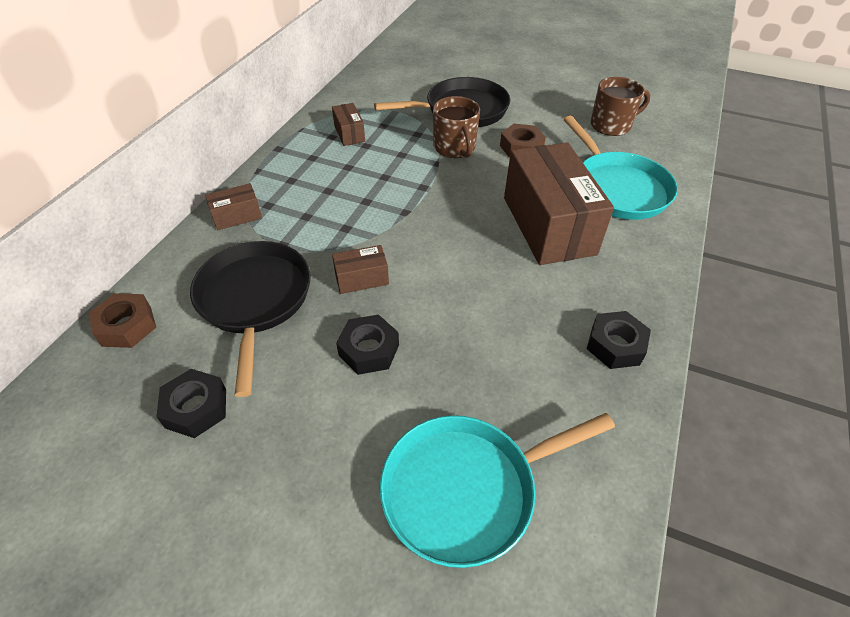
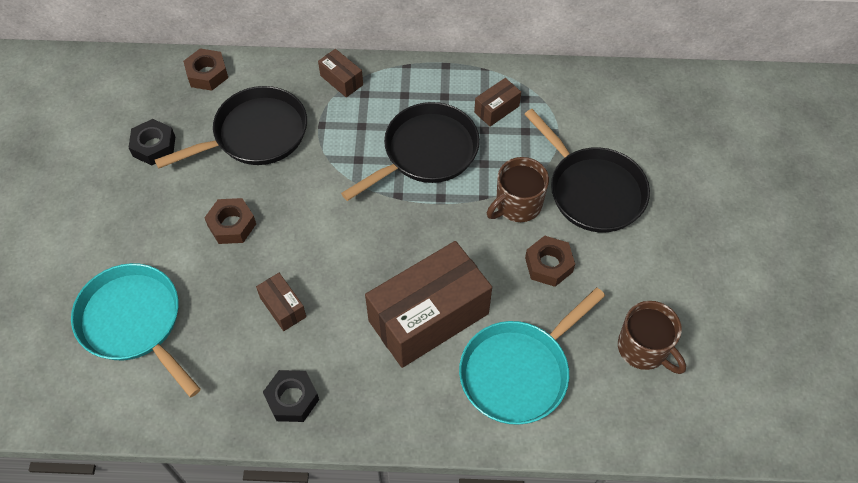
camera: 70 degrees right, 10 degrees up
(361, 279) = (302, 193): brown box -> brown box (283, 307)
(367, 183) = (426, 152): none -> black pan
(369, 350) = (232, 225): black nut -> brown nut

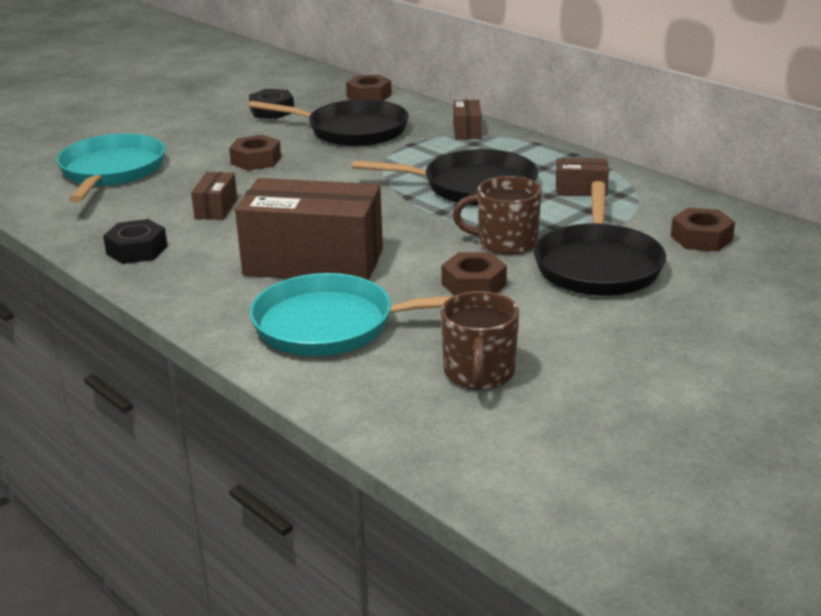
camera: 45 degrees right, 30 degrees down
(616, 118) = (701, 238): none -> brown nut

